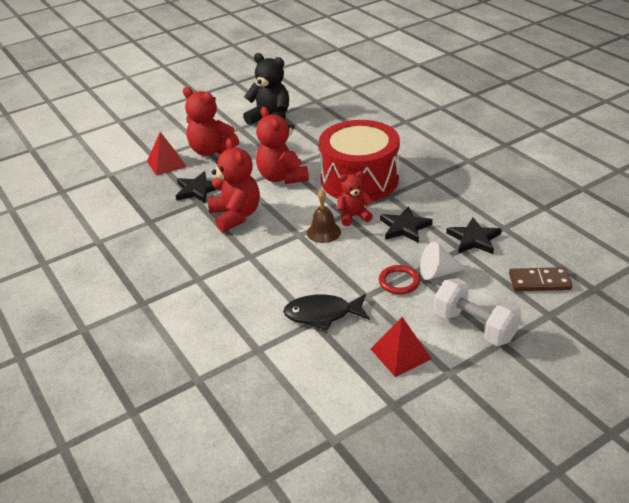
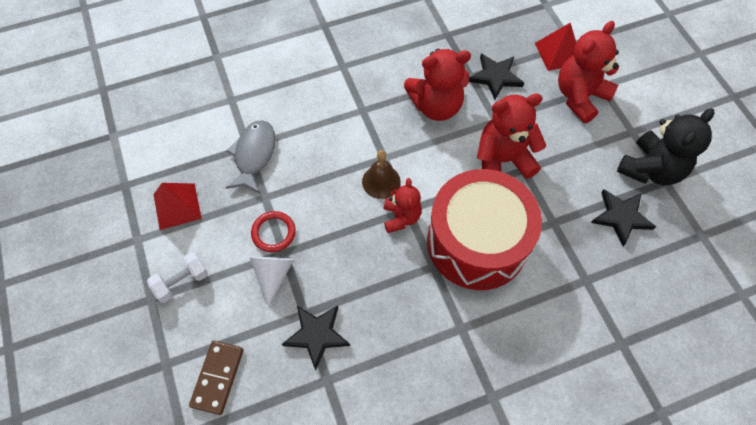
camera: 100 degrees right, 25 degrees up
(322, 314) = (254, 155): black fish -> grey fish
(404, 227) = (364, 265): black star -> black star (621, 217)
(474, 326) = (182, 282): white dumbbell -> white dumbbell, size x0.64

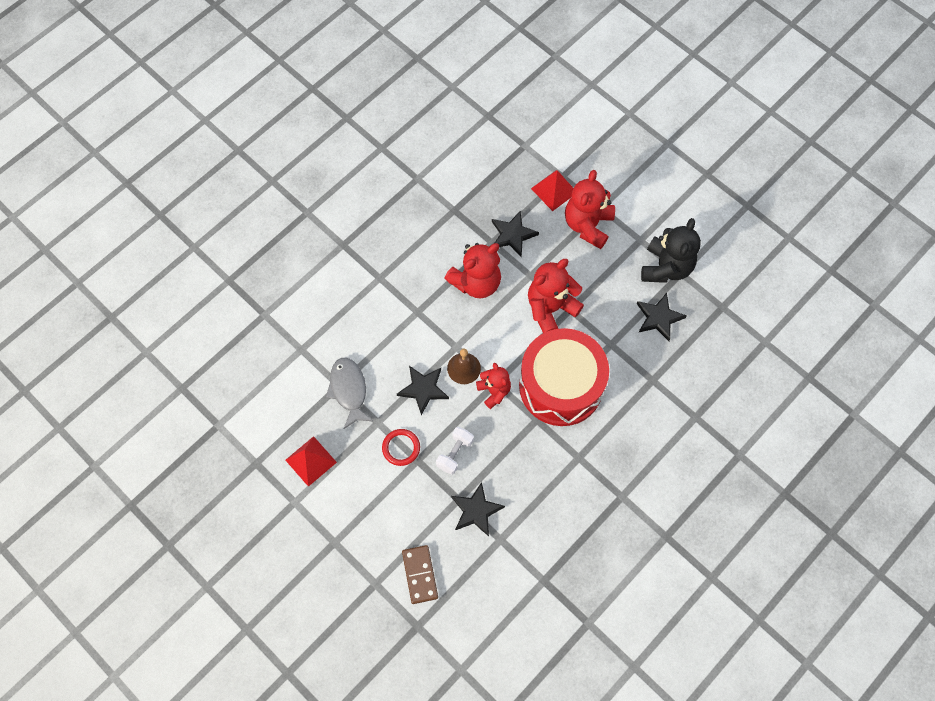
camera: 25 degrees left, 5 degrees up
(182, 282) = (351, 518): white dumbbell -> white dumbbell (455, 453)
(273, 275) = (419, 481): white cone -> none
(328, 185) = (423, 389): none -> black star

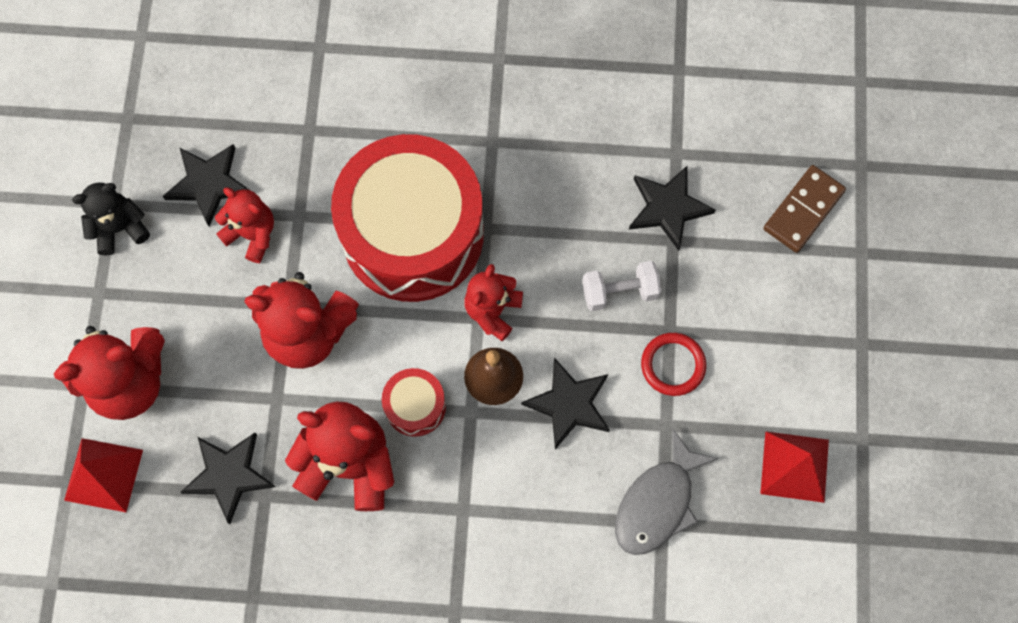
camera: 130 degrees left, 5 degrees up
(478, 326) = (415, 406): none -> red drum
(617, 318) = (252, 234): none -> red teddy bear
(666, 267) = (119, 228): black teddy bear -> black teddy bear, size x0.61

